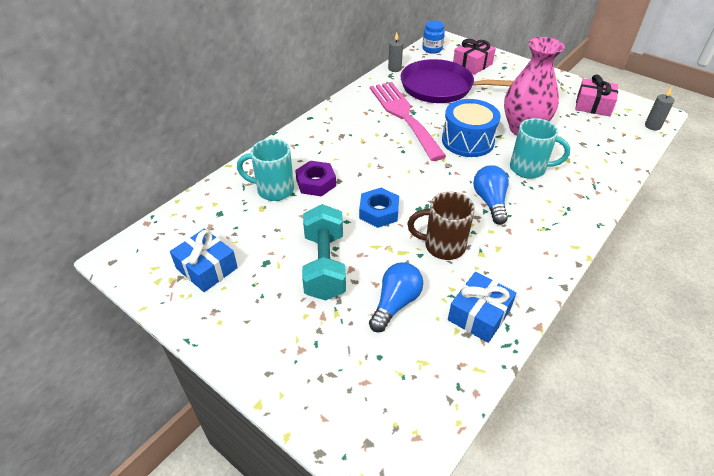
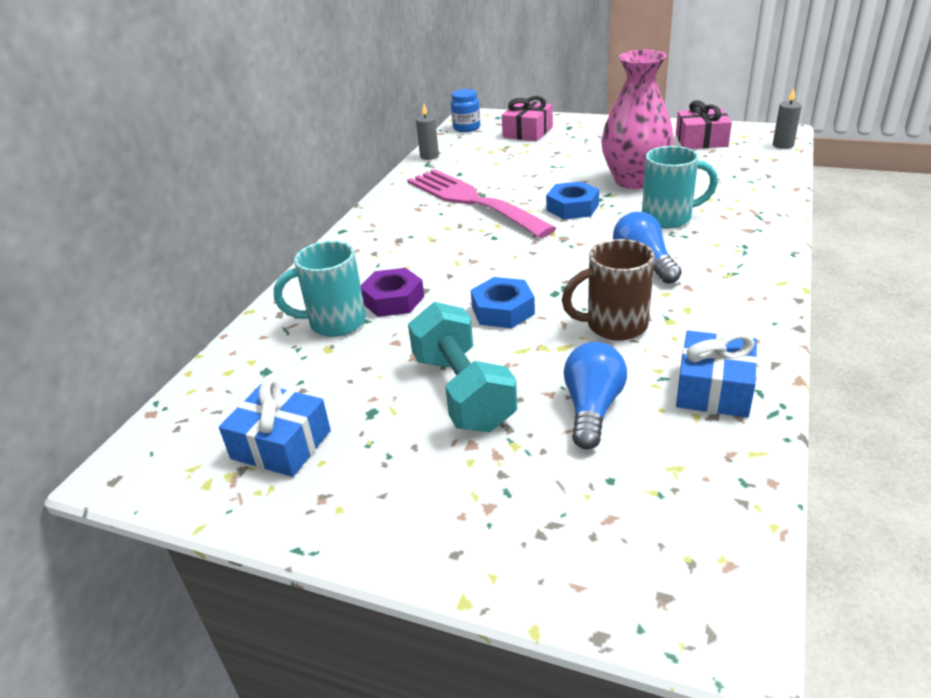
camera: 15 degrees left, 10 degrees down
(441, 87) = (502, 162): purple pan -> none
(468, 141) = (572, 207): blue drum -> blue nut

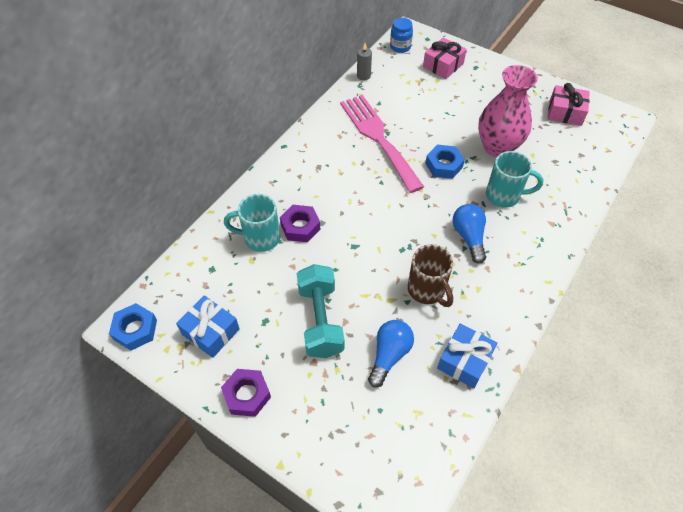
camera: 10 degrees right, 20 degrees up
(369, 513) = (247, 395): none -> purple nut
(503, 310) = (364, 256): blue nut -> blue nut (135, 329)
(614, 326) = (427, 290): brown mug -> brown mug turned 120 degrees counterclockwise
(783, 145) = (622, 135): grey candle -> none

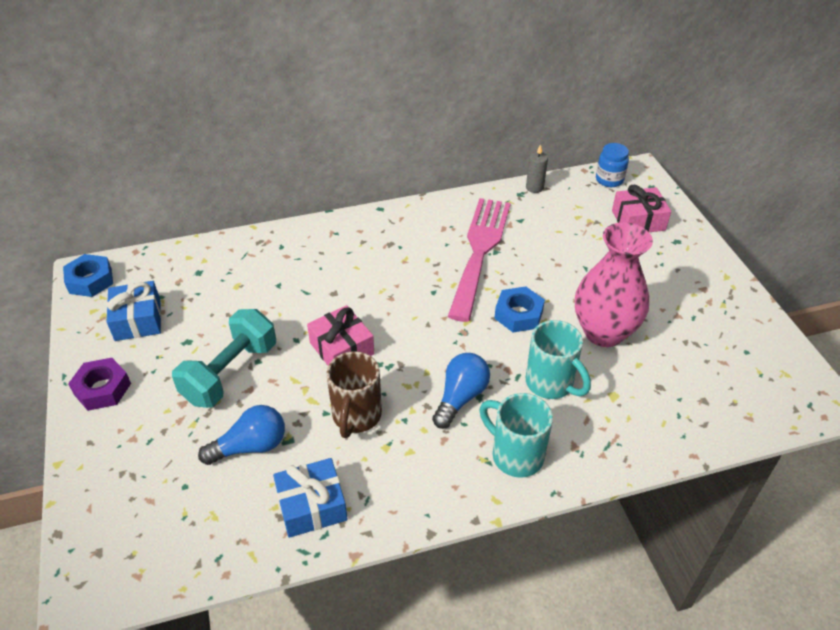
camera: 40 degrees right, 10 degrees down
(260, 238) = (265, 272): turquoise mug -> turquoise mug (515, 455)
(300, 227) = (310, 284): purple nut -> none
(565, 112) = (738, 345): pink gift -> pink gift (342, 348)

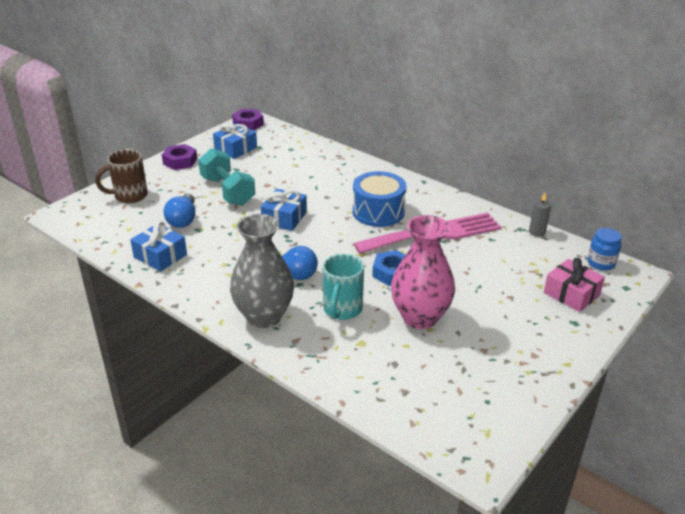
camera: 55 degrees right, 10 degrees down
(90, 280) = (248, 124): blue nut -> purple nut
(230, 373) = (227, 191): turquoise dumbbell -> turquoise dumbbell turned 60 degrees clockwise
(250, 446) = (183, 219): blue light bulb -> blue light bulb turned 60 degrees clockwise
(342, 348) = (284, 218): pink gift -> blue gift
(356, 417) = (237, 244): brown mug -> brown mug (129, 196)
(403, 269) = (378, 212): none -> blue drum
(515, 455) = (264, 316): turquoise mug -> grey vase

